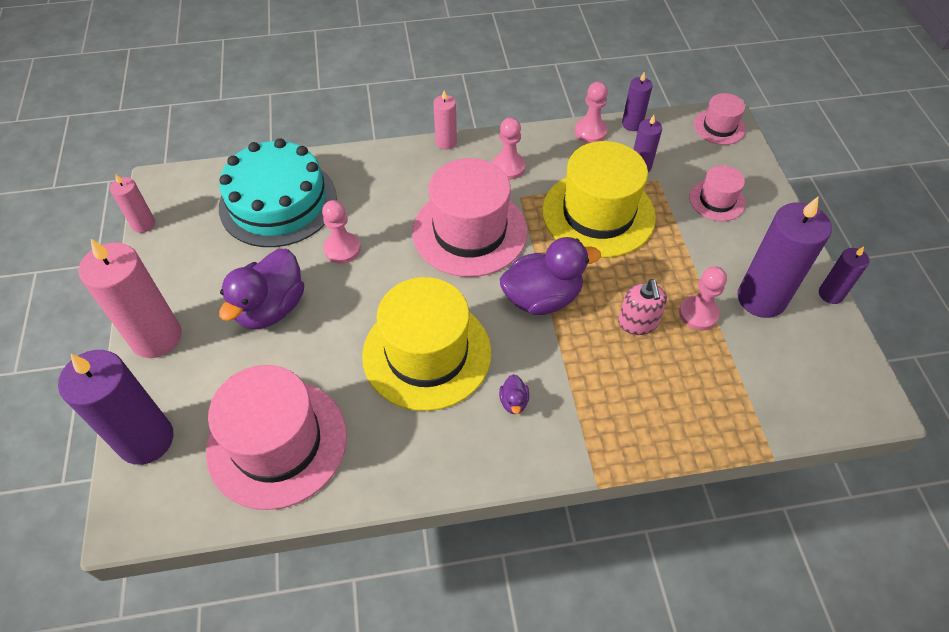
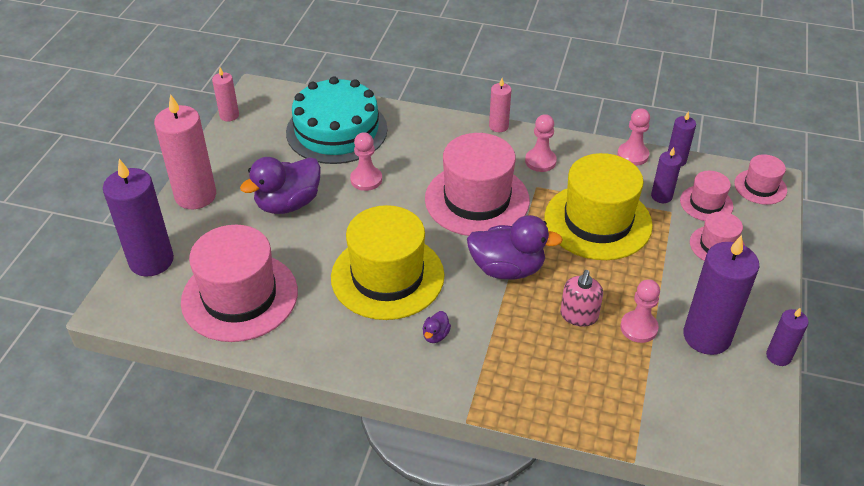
camera: 25 degrees right, 10 degrees down
(683, 160) = (706, 203): none -> pink hat

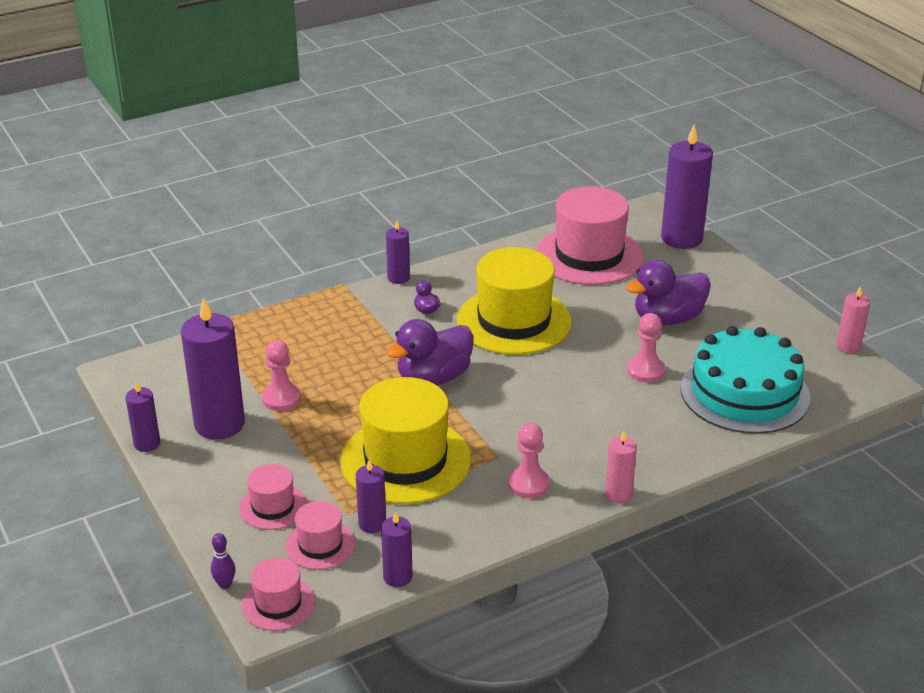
camera: 135 degrees right, 10 degrees down
(195, 196) = (739, 283): pink candle -> none
(288, 204) = (668, 319): purple duck -> purple duck turned 120 degrees counterclockwise
(413, 390) = (398, 278): none -> purple candle
(477, 199) = (533, 413): pink hat -> none
(579, 315) = (338, 380): pink soap dispenser -> none
(632, 155) = (448, 552): pink pawn -> none
(786, 216) = (225, 584): none -> purple bowling pin

